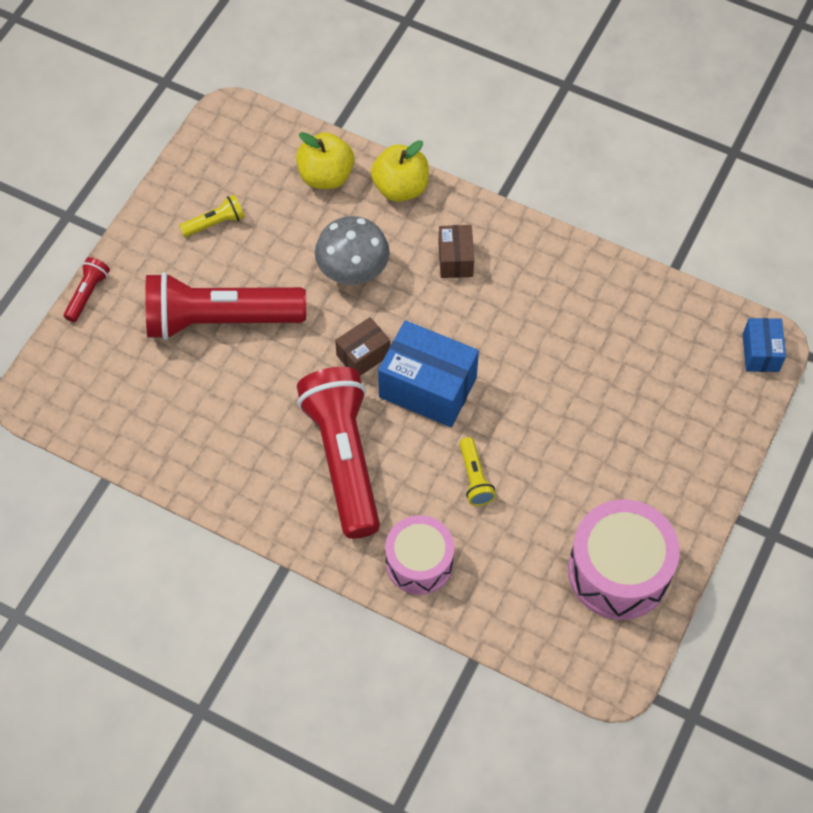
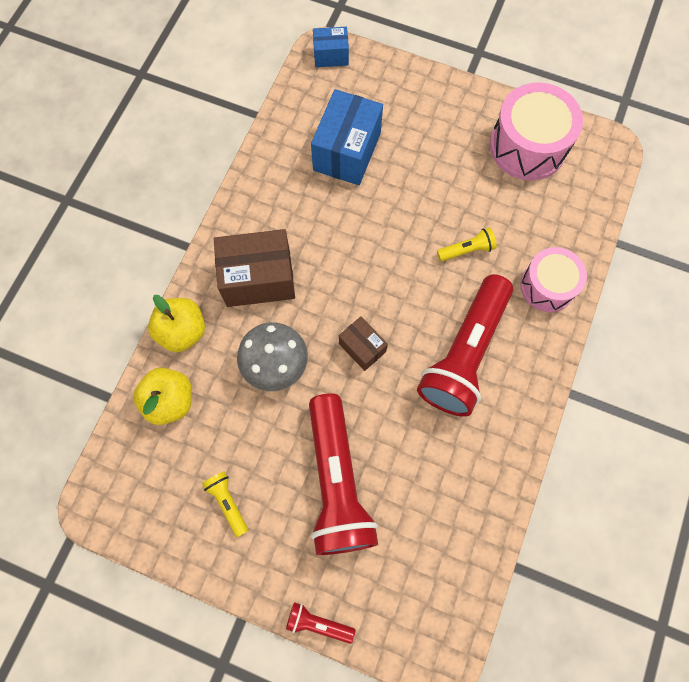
camera: 95 degrees left, 10 degrees up
(344, 458) = (464, 354): red flashlight -> red flashlight turned 45 degrees counterclockwise
(427, 388) = (388, 292): blue box -> blue box (347, 152)
(455, 259) = (258, 279): brown box -> brown box, size x1.83

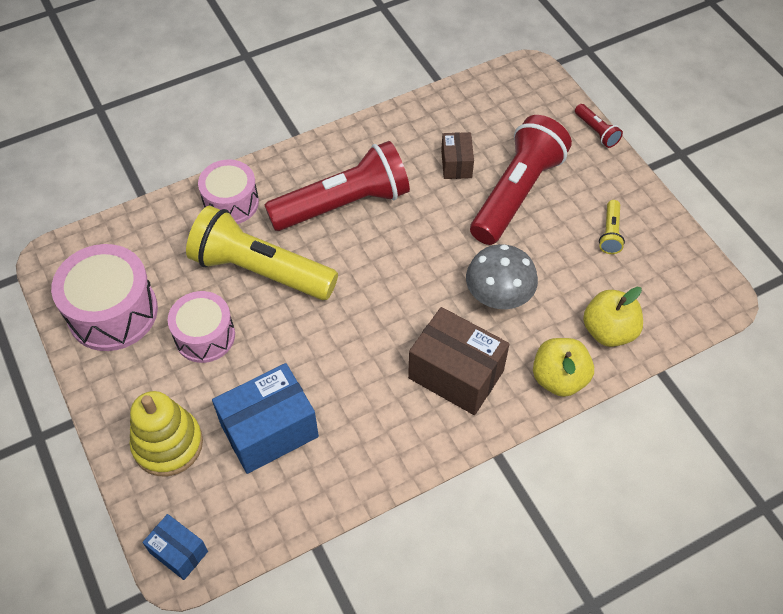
camera: 140 degrees left, 15 degrees down
(362, 347) = (417, 261): brown box -> brown box (456, 164)
(399, 100) = (168, 444): none -> yellow stacking toy
(451, 176) = (205, 336): none -> pink drum
(467, 250) = (260, 270): yellow flashlight -> yellow flashlight, size x2.39

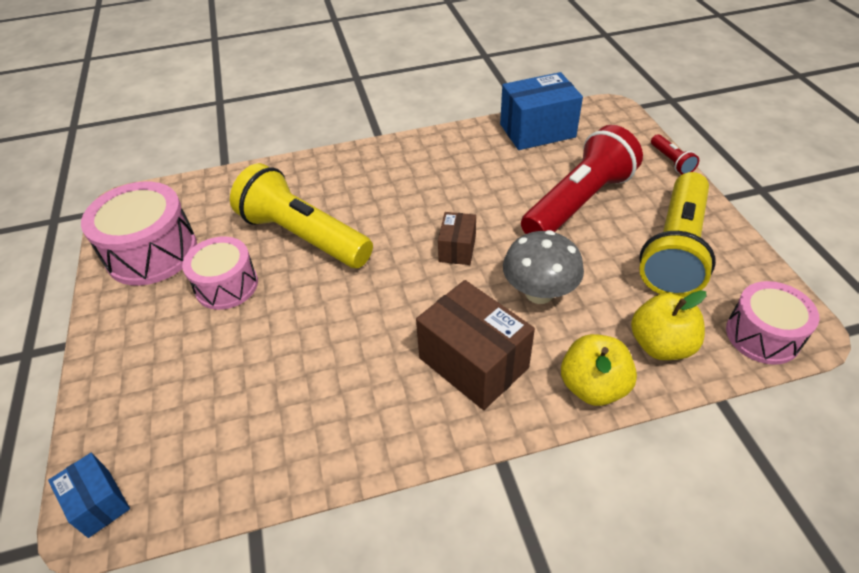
camera: 15 degrees right, 10 degrees down
(168, 444) = (143, 382): yellow stacking toy -> none
(231, 203) = (299, 179): pink drum -> pink drum (762, 335)
(269, 430) = (252, 387): blue box -> blue box (537, 131)
(343, 204) = (403, 192): red flashlight -> none
(456, 164) = (522, 172): brown box -> brown box (457, 249)
(610, 233) = (674, 250): yellow flashlight -> yellow flashlight, size x2.39

